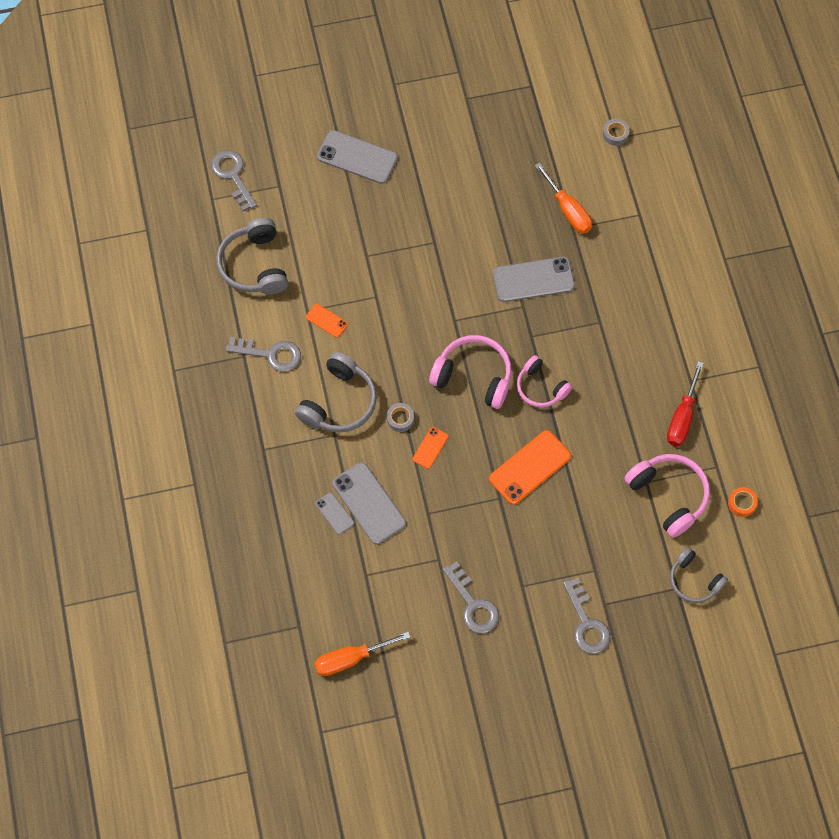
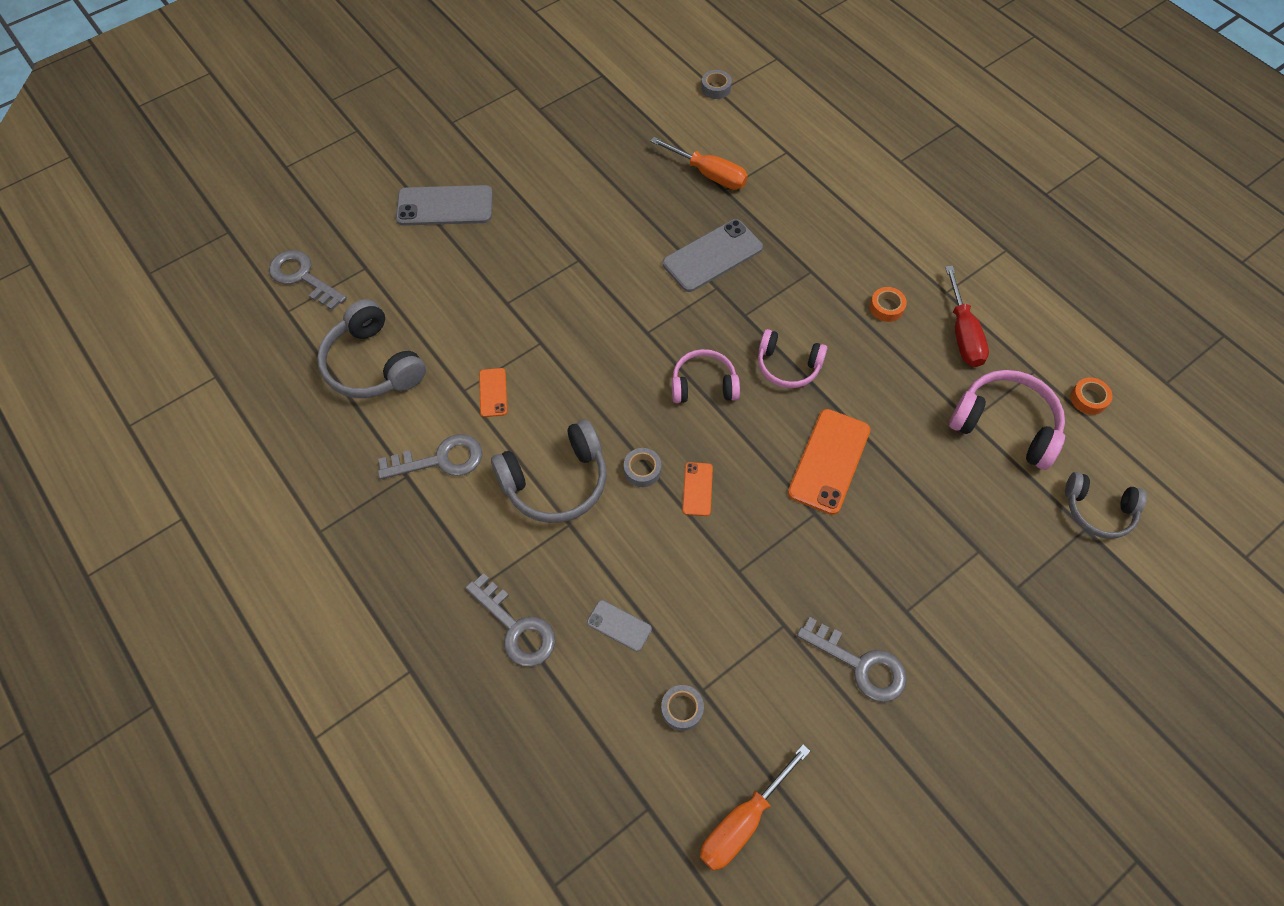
camera: 25 degrees left, 5 degrees down
(326, 320) = (493, 392): orange phone -> orange phone turned 75 degrees clockwise
(339, 402) = (556, 482): grey headphones -> grey headphones turned 60 degrees clockwise
(348, 580) = (682, 709): none -> grey tape
(369, 503) = (657, 592): grey phone -> none
(473, 376) = (703, 384): pink headphones -> pink headphones, size x0.66
(586, 623) = (1011, 622): grey key -> grey key (516, 627)
(638, 374) = (886, 307): none -> orange tape

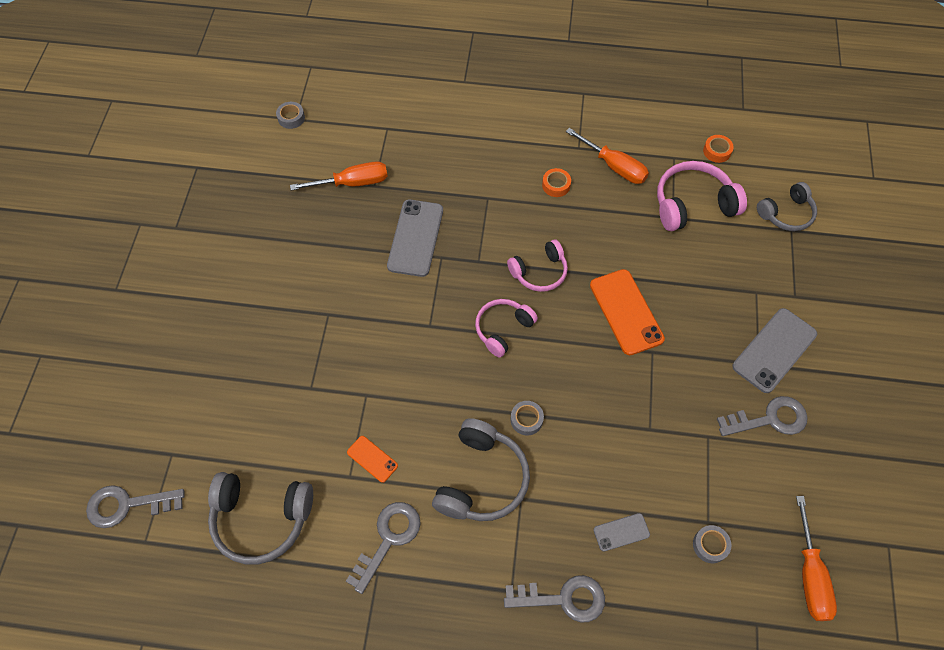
camera: 45 degrees left, 0 degrees up
(445, 206) = (183, 357): grey phone -> grey phone (774, 350)
(697, 489) = (572, 400): orange phone -> none
(962, 333) = (614, 166): red screwdriver -> orange screwdriver

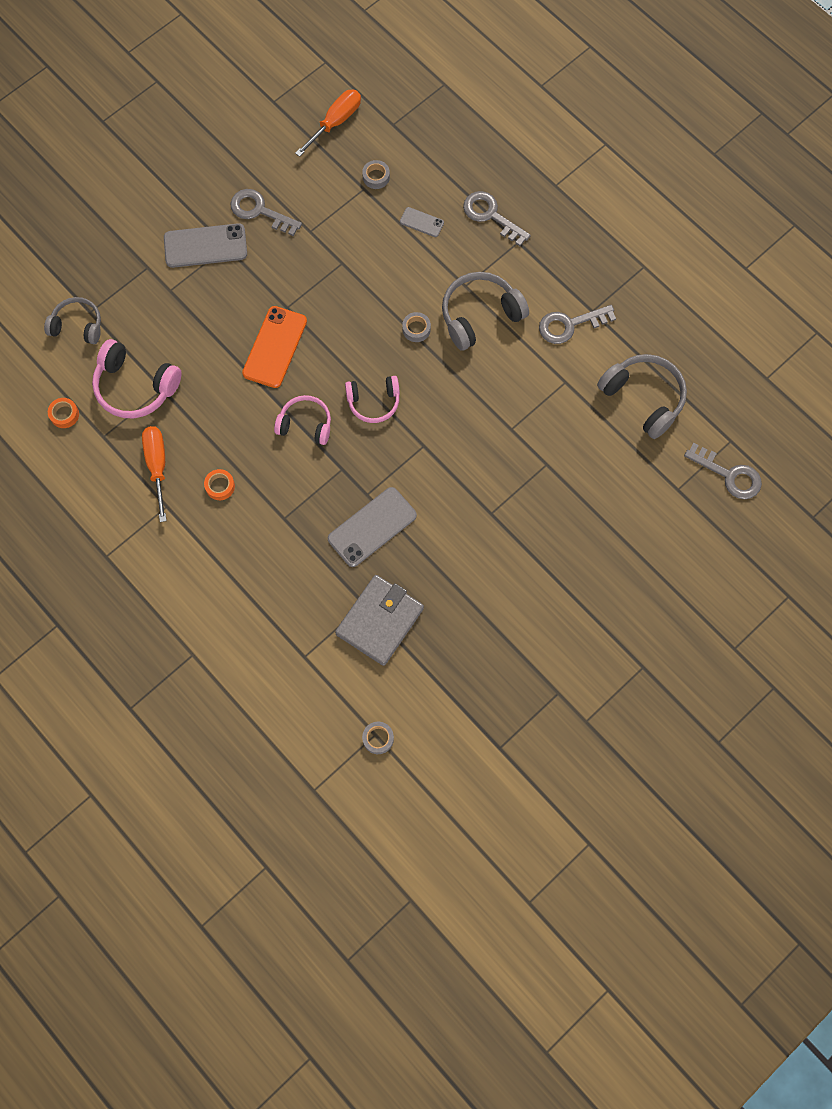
camera: 140 degrees left, 10 degrees up
(352, 183) = (379, 621): orange screwdriver -> grey wallet
(372, 459) = (541, 382): orange phone -> none

